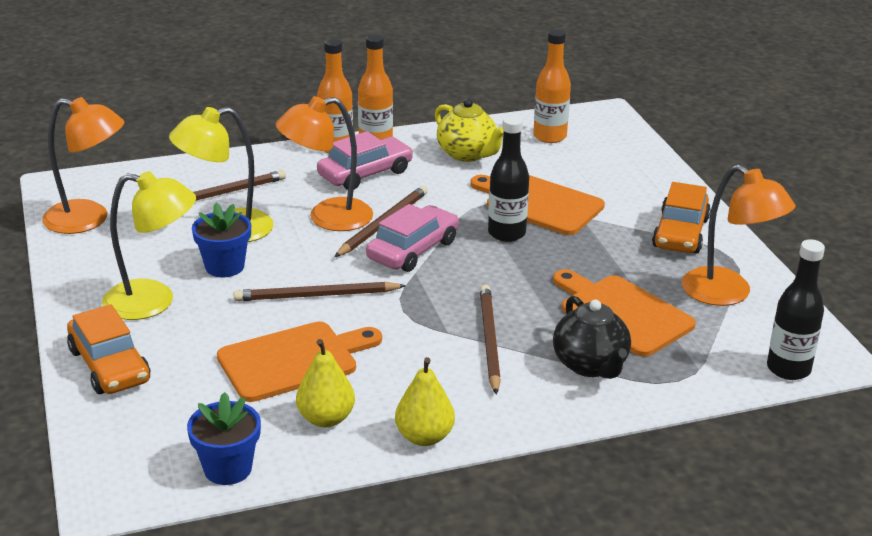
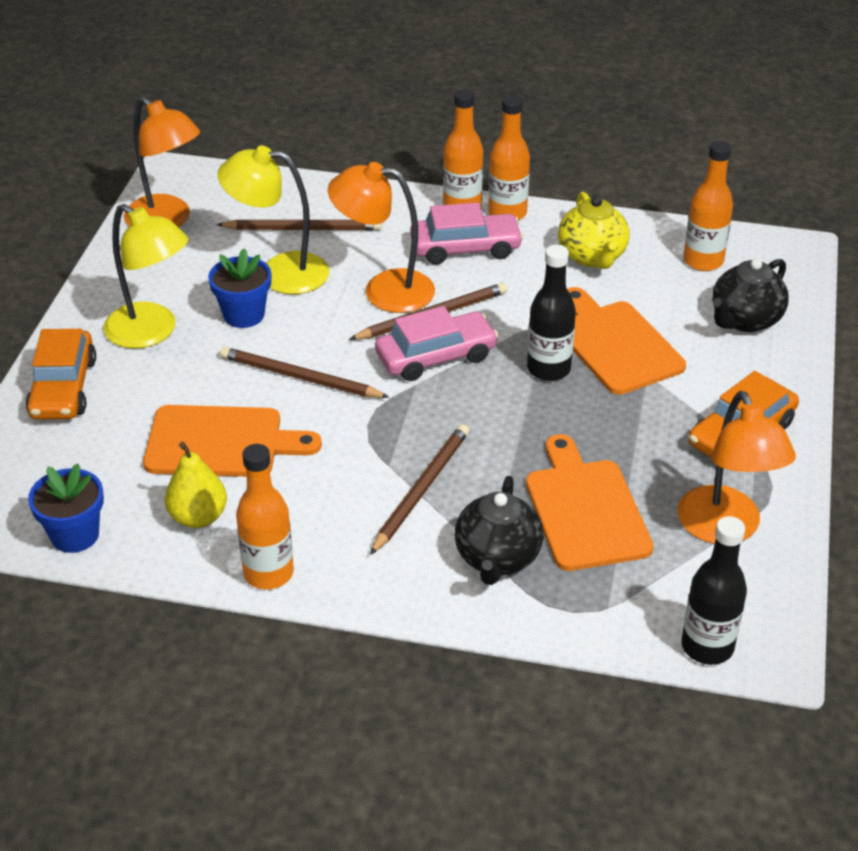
camera: 30 degrees right, 10 degrees up
(424, 437) = (268, 573): yellow pear -> orange bottle
(614, 164) = (744, 320): none -> black teapot

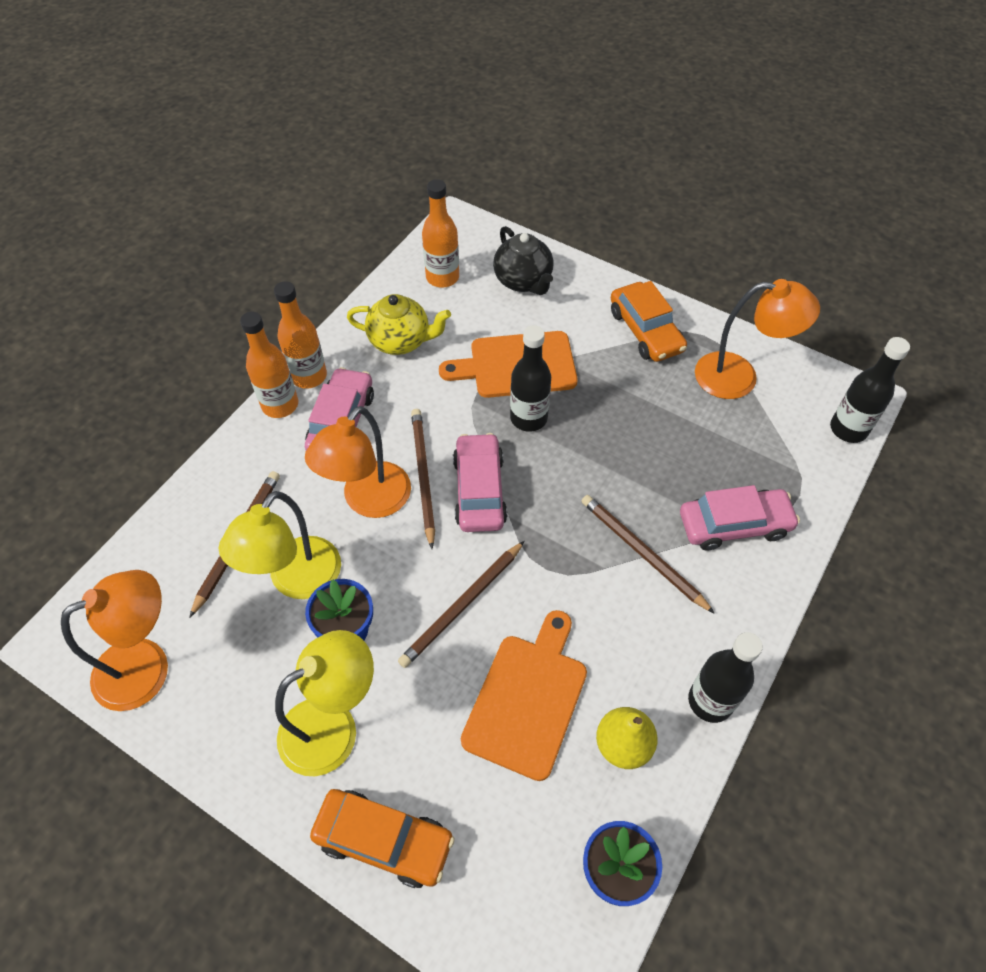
camera: 70 degrees left, 15 degrees up
(268, 573) = (710, 701): orange bottle -> black bottle
(497, 558) = (734, 525): black teapot -> pink car
(585, 509) = (697, 451): orange cutting board -> none

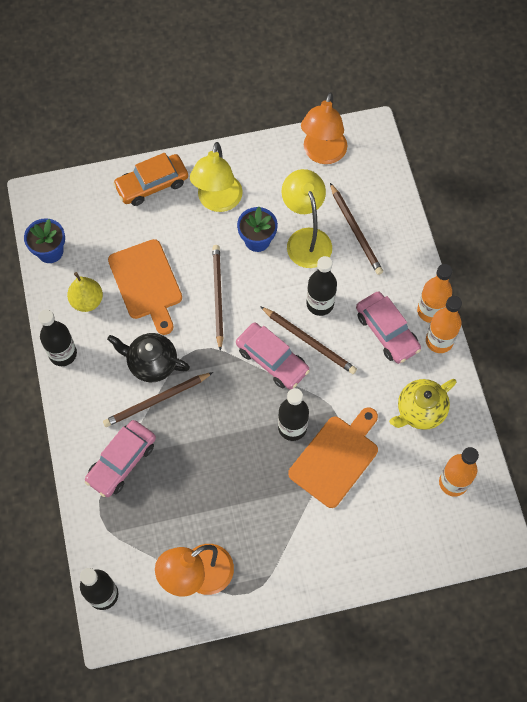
camera: 135 degrees right, 10 degrees up
(368, 501) = (320, 304): orange lamp -> black bottle
(523, 281) = (401, 529): black teapot -> black teapot (151, 364)
(642, 553) = (156, 401): brown pencil -> brown pencil turned 150 degrees clockwise
(645, 331) = (287, 560): orange car -> none

